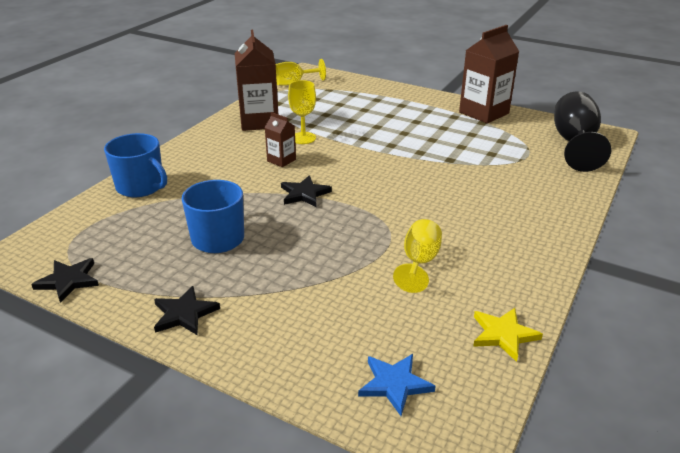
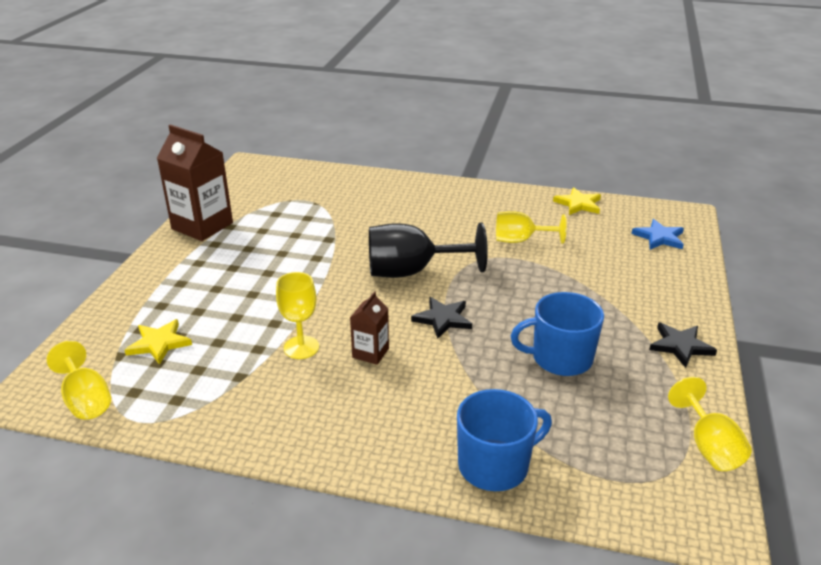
camera: 105 degrees left, 0 degrees up
(68, 281) = (708, 446): black star -> yellow goblet
(141, 187) = (495, 465): blue mug -> blue mug turned 45 degrees clockwise
(259, 121) = (253, 403): brown carton -> none
(334, 99) = (159, 343): none -> yellow star
(574, 143) = (273, 178): black goblet -> black goblet (412, 271)

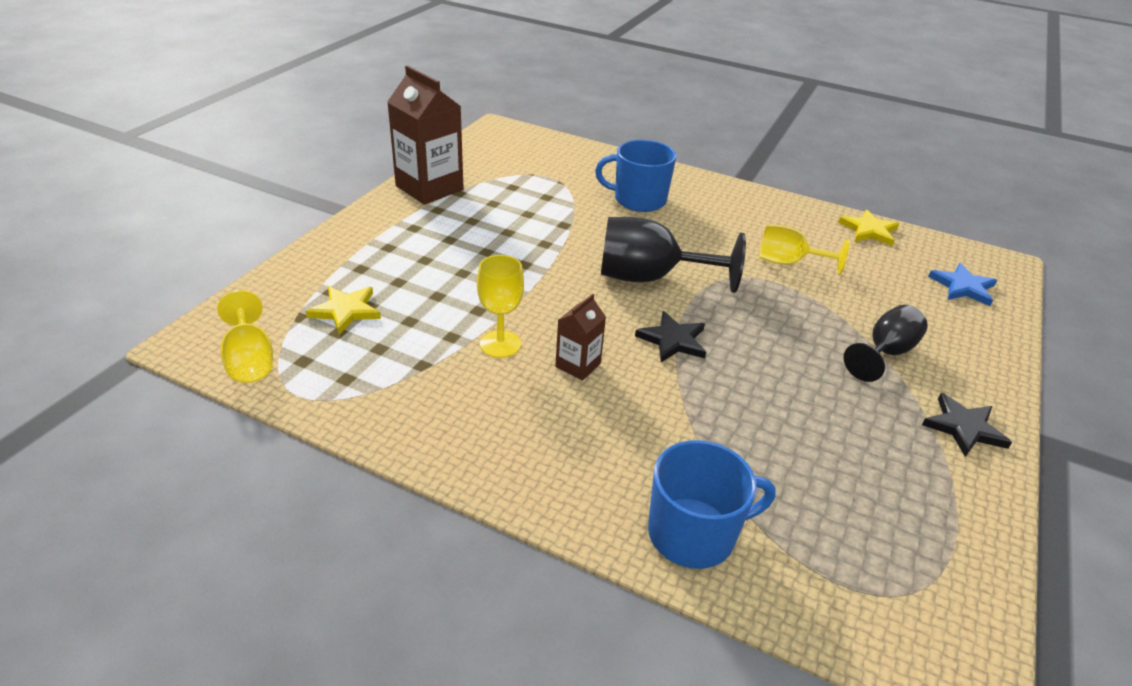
camera: 10 degrees right, 5 degrees up
(560, 358) = (805, 414): blue mug -> blue mug (638, 200)
(611, 299) = (885, 353): none -> black goblet
(708, 446) = (976, 566): yellow goblet -> none

